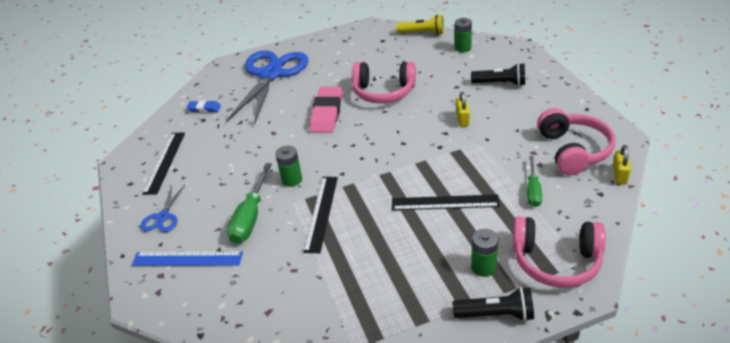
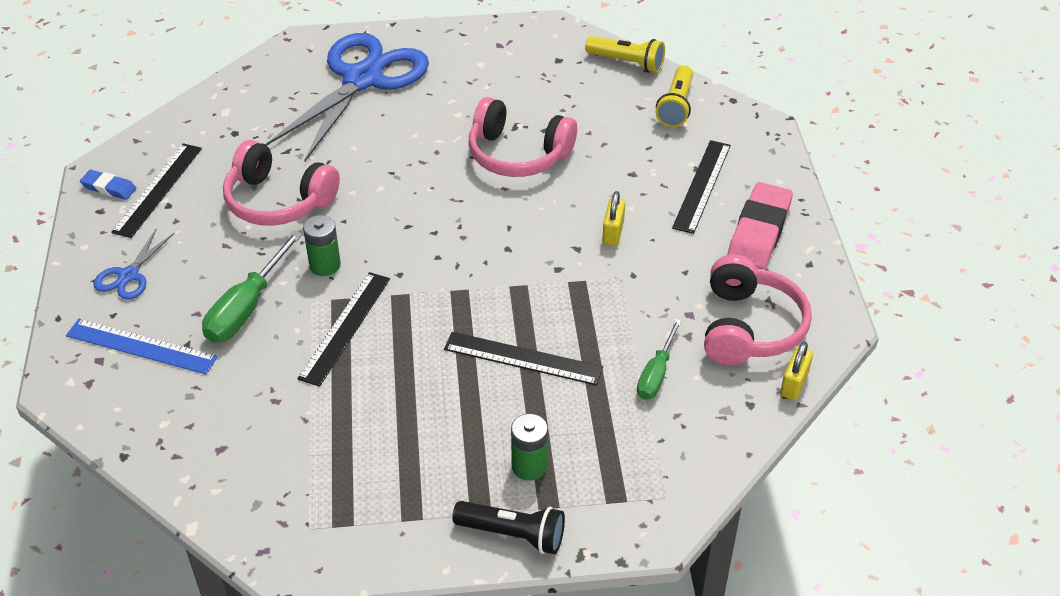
camera: 10 degrees right, 5 degrees up
(204, 108) = (243, 114): blue eraser -> blue eraser (109, 188)
(327, 113) = (418, 169): pink eraser -> pink eraser (759, 231)
(462, 48) = (676, 106): green battery -> yellow flashlight
(500, 83) = (702, 186): black flashlight -> black ruler
(556, 261) = (631, 484): pink headphones -> pink headphones (278, 201)

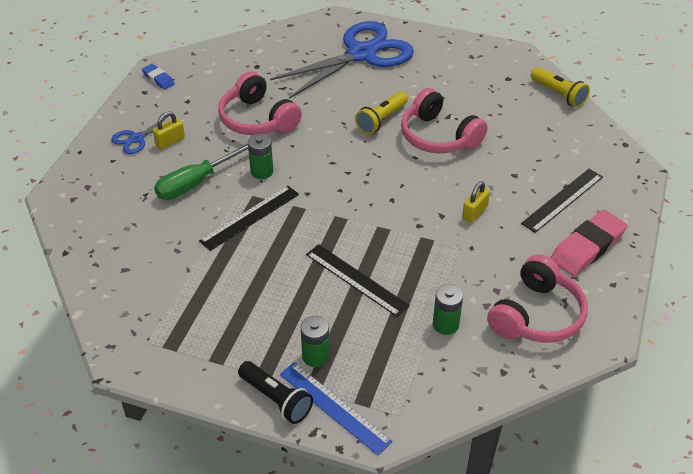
camera: 25 degrees right, 0 degrees up
(141, 346) = (117, 186): blue ruler -> blue ruler (334, 407)
(158, 189) = (187, 89): black ruler -> none
(656, 374) = (445, 324): green screwdriver -> green battery
(676, 106) = (577, 136): yellow flashlight -> yellow flashlight (381, 120)
(794, 384) = (547, 369): yellow padlock -> yellow padlock (170, 141)

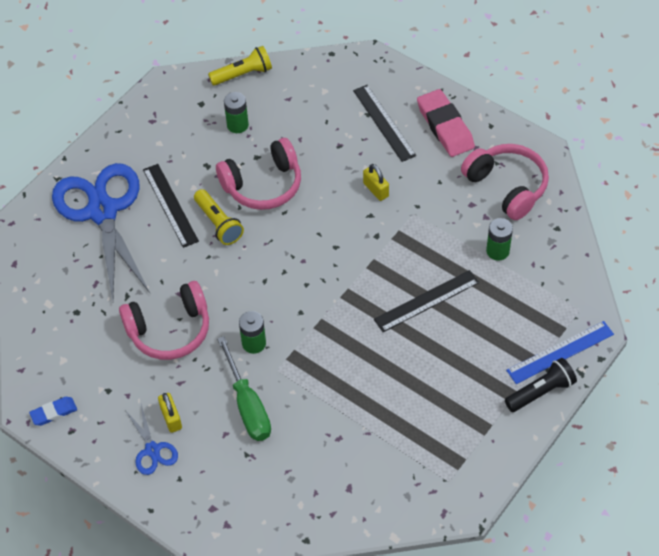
camera: 70 degrees left, 10 degrees up
(250, 217) = (316, 367): black ruler -> black ruler (170, 205)
(315, 356) = (504, 353): green battery -> green battery (237, 125)

